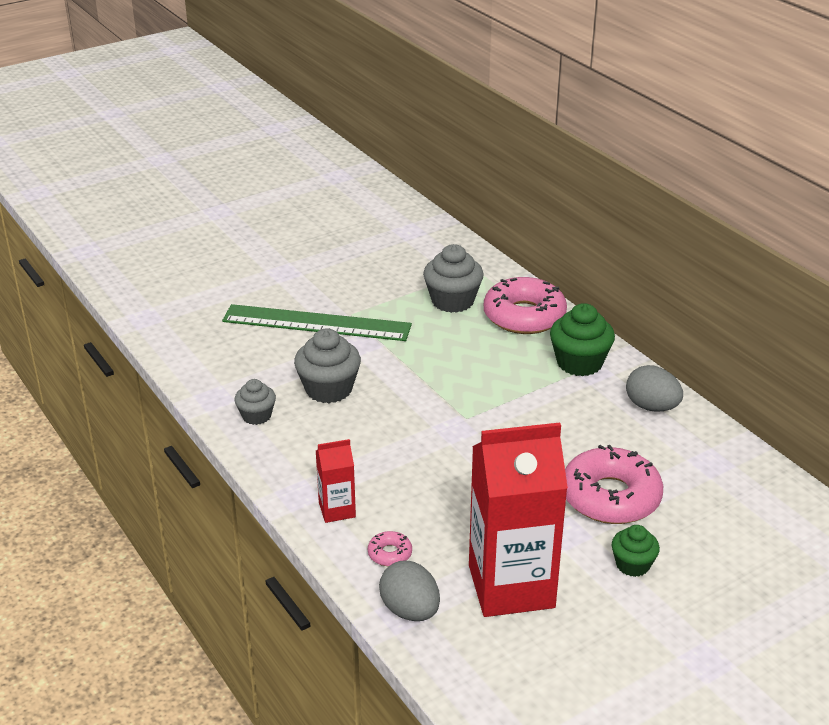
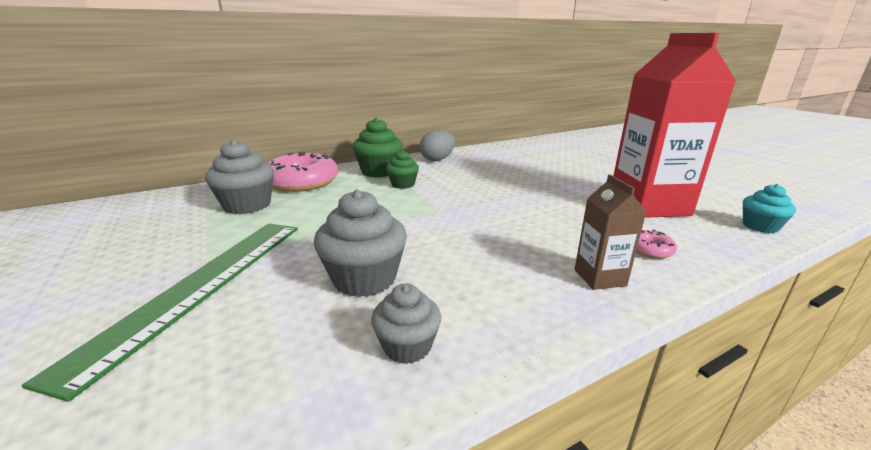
camera: 85 degrees left, 10 degrees down
(337, 510) = (599, 277): red carton -> brown carton
(410, 610) = (717, 243): grey egg -> none
(461, 668) = (760, 226): none -> turquoise cupcake
(610, 497) = (533, 174): pink donut -> none
(632, 565) = (597, 174): green cupcake -> green cupcake (403, 184)

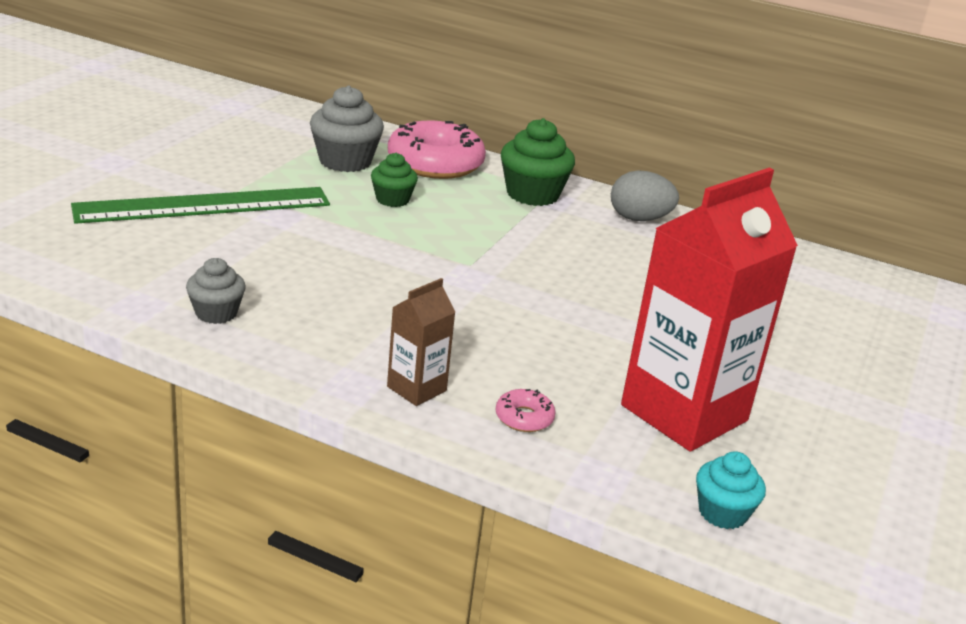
camera: 50 degrees right, 5 degrees up
(364, 279) = (283, 267): grey cupcake -> none
(403, 184) = (512, 222): green cupcake -> green cupcake (392, 199)

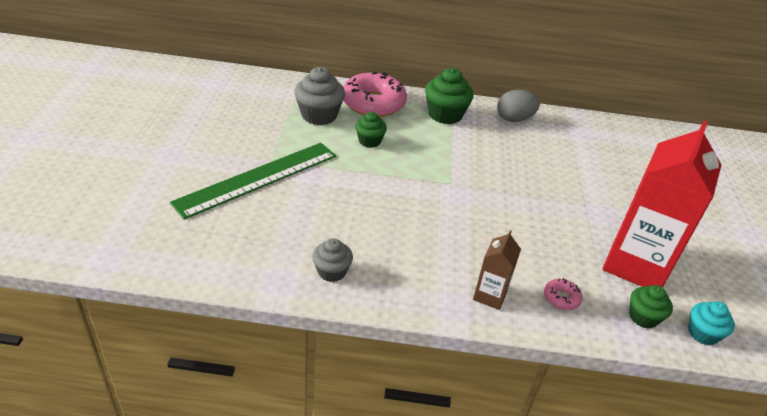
camera: 20 degrees left, 10 degrees up
(638, 470) = (643, 317): none -> green cupcake

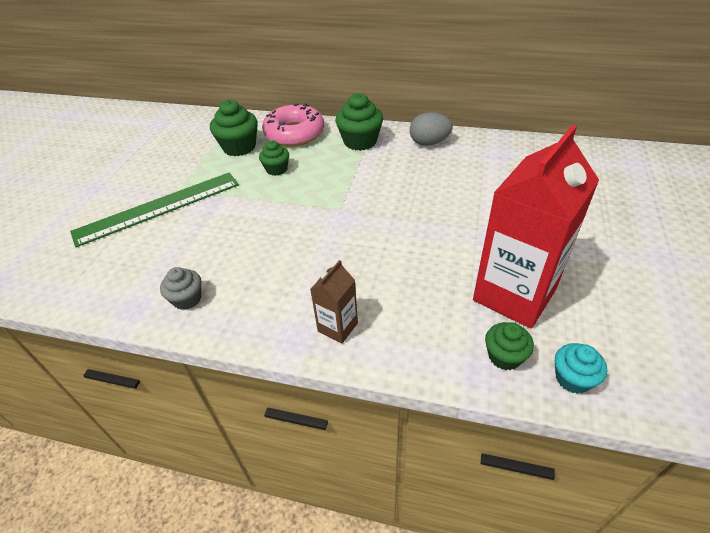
camera: 15 degrees right, 5 degrees up
(319, 115) = (239, 147): grey cupcake -> green cupcake
(561, 298) = (415, 331): pink donut -> none

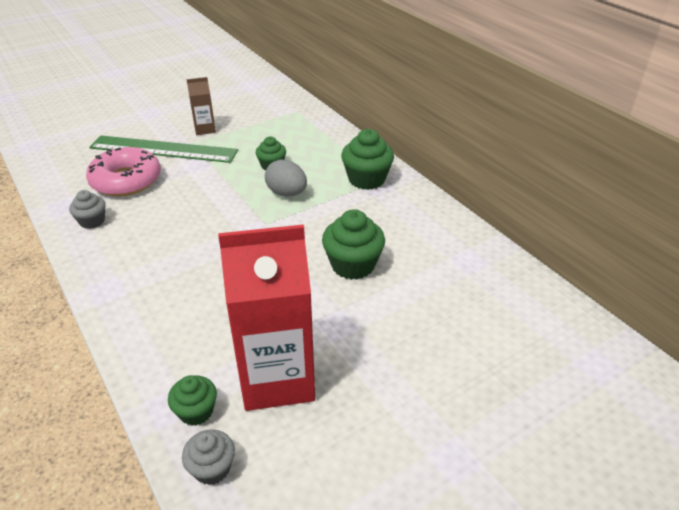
camera: 40 degrees right, 5 degrees down
(239, 147) = (274, 133): green cupcake -> green cupcake (353, 265)
(294, 134) = (328, 144): pink donut -> pink donut (126, 180)
(337, 327) = (136, 303): brown carton -> brown carton (205, 129)
(429, 143) = (422, 214): grey egg -> grey egg (287, 193)
(573, 378) = (212, 468): turquoise cupcake -> grey cupcake

